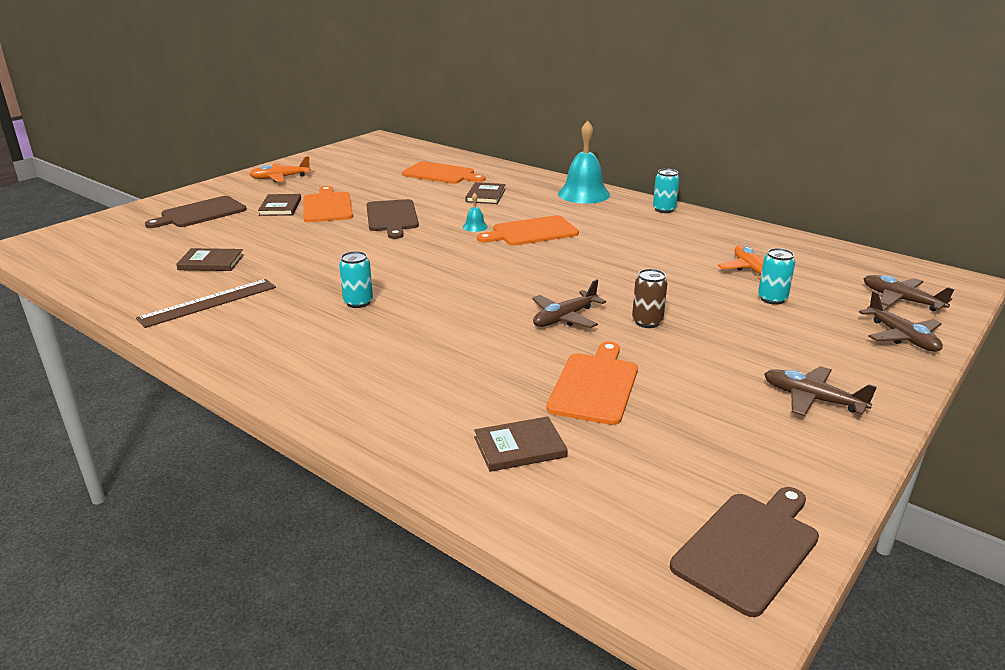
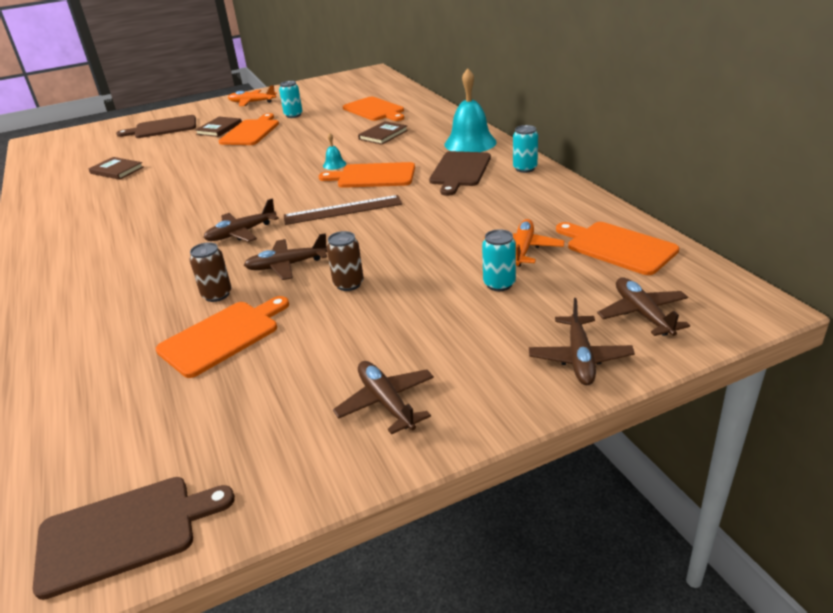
camera: 30 degrees right, 5 degrees up
(208, 303) = (73, 203): brown ruler -> brown ruler (343, 210)
(358, 302) = (161, 221): turquoise can -> turquoise can (293, 115)
(392, 217) = (283, 147): brown cutting board -> brown cutting board (460, 171)
(471, 299) = (241, 233): none -> brown plane
(520, 447) = (96, 377): brown book -> none
(533, 354) = (217, 295): none -> brown can
(821, 258) = (617, 247): none -> orange cutting board

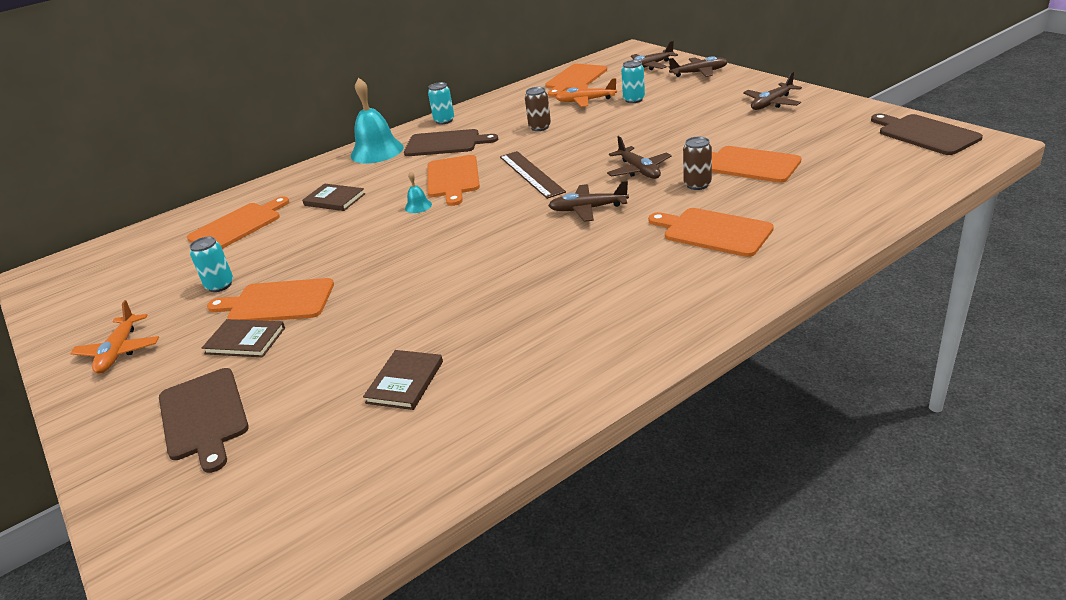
camera: 100 degrees left, 0 degrees up
(124, 289) = (713, 232): none -> orange cutting board
(241, 233) = (587, 209): brown plane -> brown plane turned 135 degrees clockwise
(348, 284) = (656, 141): brown can -> brown can (540, 127)

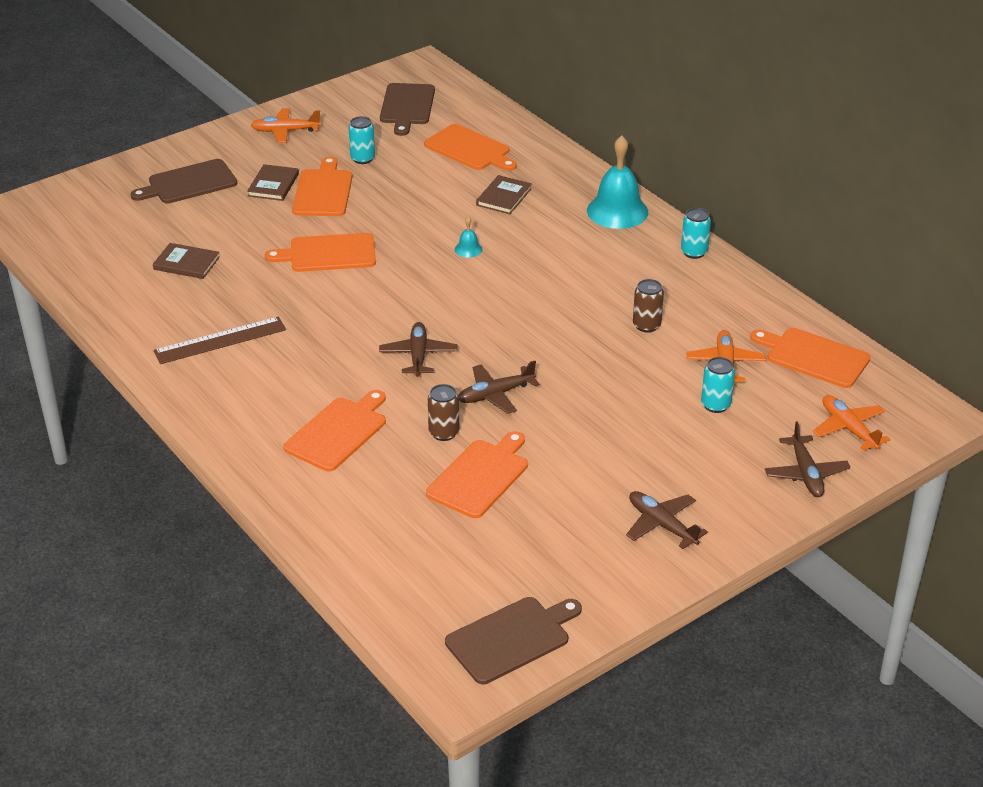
camera: 85 degrees right, 5 degrees up
(445, 143) = (622, 257): brown cutting board -> brown cutting board (407, 106)
(453, 178) = (525, 267): orange cutting board -> orange cutting board (328, 254)
(531, 174) = (516, 319): brown ruler -> brown ruler (220, 340)
(649, 66) = (848, 428): brown plane -> orange plane

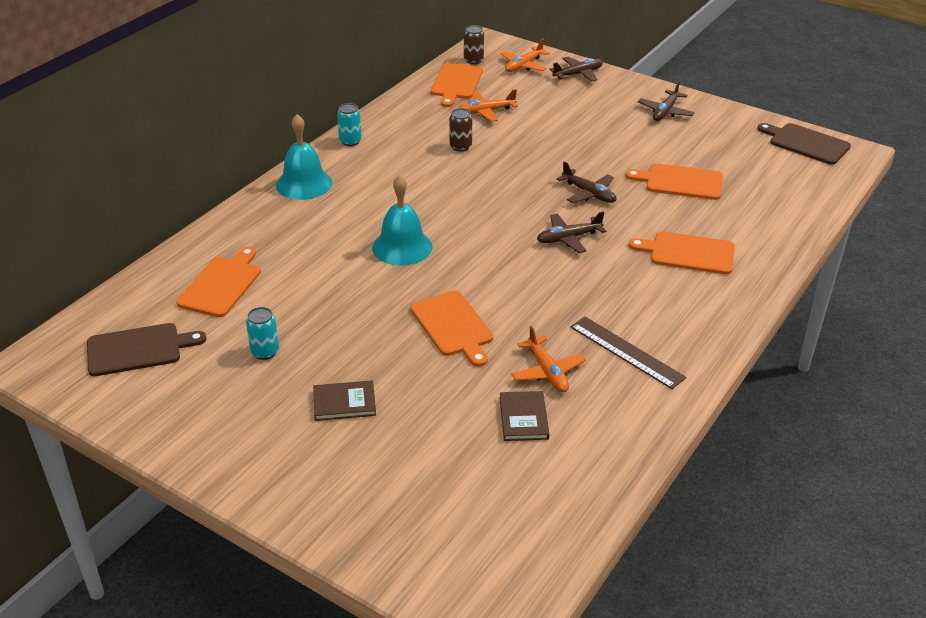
camera: 110 degrees left, 0 degrees up
(189, 183) = (368, 474): brown cutting board -> none
(285, 131) = (221, 431): orange plane -> orange plane (547, 372)
(323, 191) = (342, 362): orange cutting board -> none
(444, 433) = (649, 206): brown can -> brown can (473, 60)
(468, 249) = (402, 247): turquoise bell -> turquoise bell, size x2.27
(503, 197) = (305, 246): brown book -> none
(715, 405) = (534, 109): turquoise can -> none

